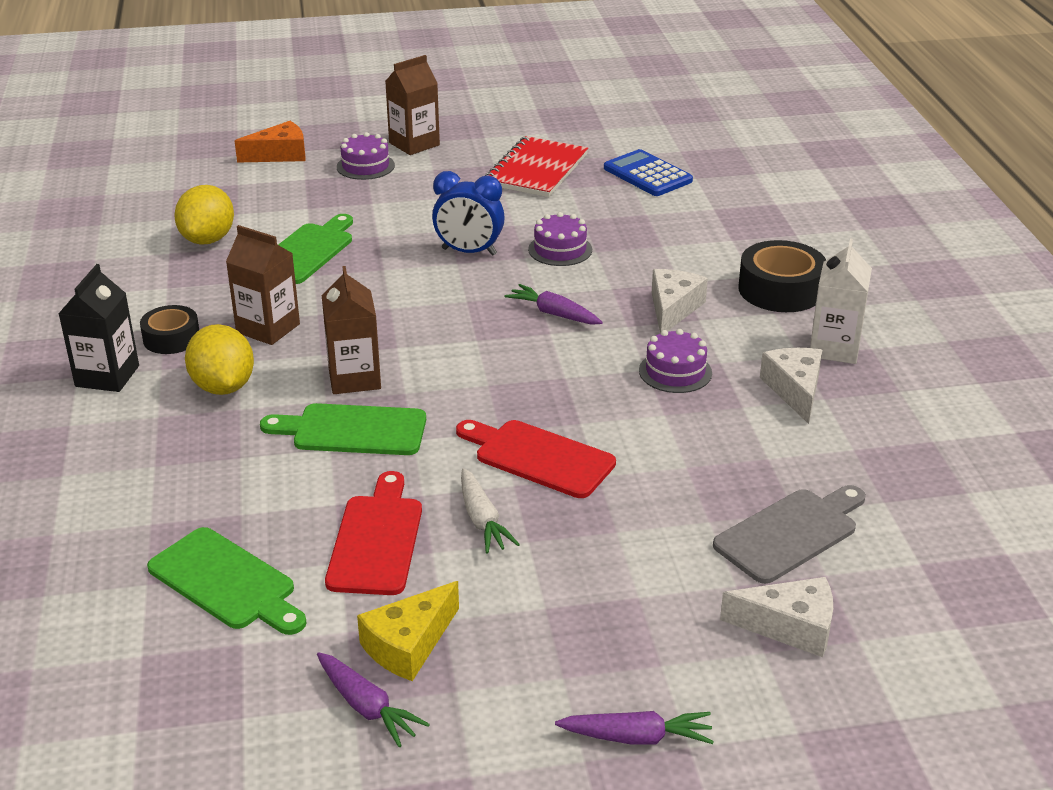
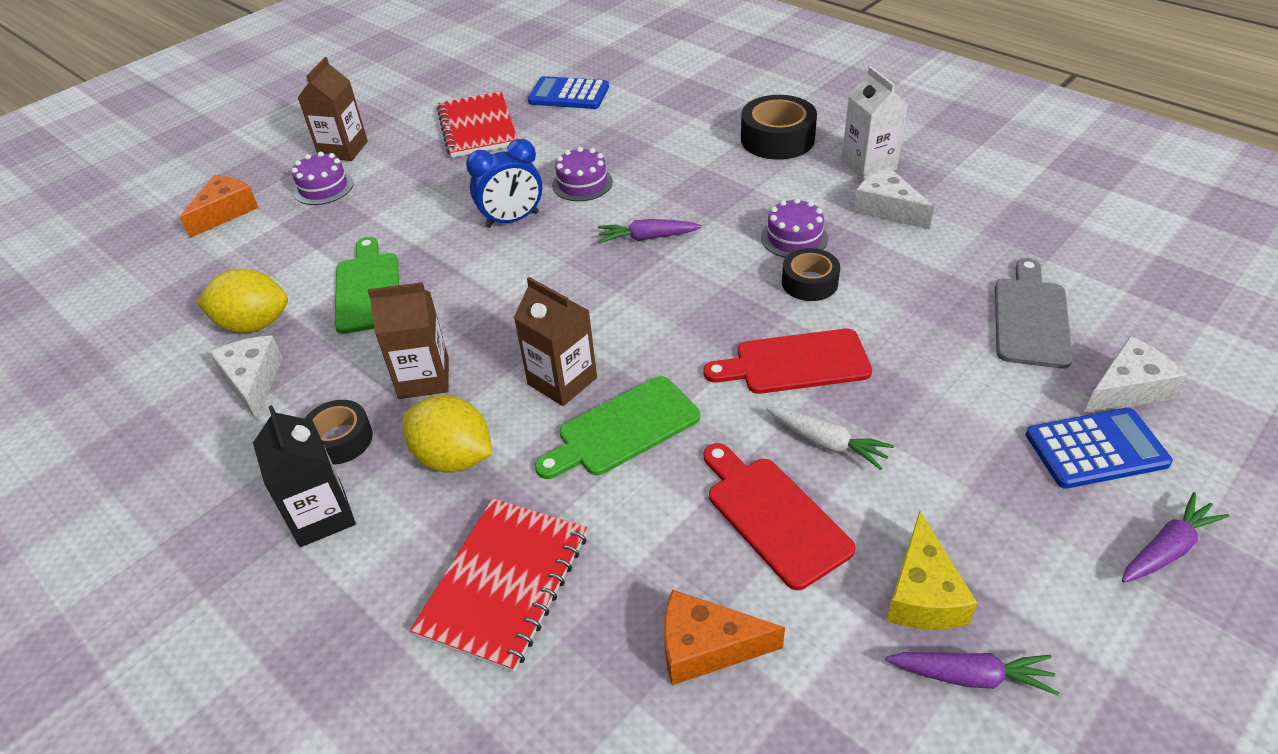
camera: 35 degrees left, 10 degrees up
(158, 475) = (504, 584): none -> red notebook
(208, 239) = (254, 324): yellow lemon -> yellow lemon turned 60 degrees counterclockwise
(227, 582) = (706, 647): green cutting board -> orange cheese
(637, 410) = (809, 282): none -> black tape
(673, 309) = (727, 190): white cheese -> white cheese (253, 382)
(690, 647) = (1096, 449): none -> blue calculator

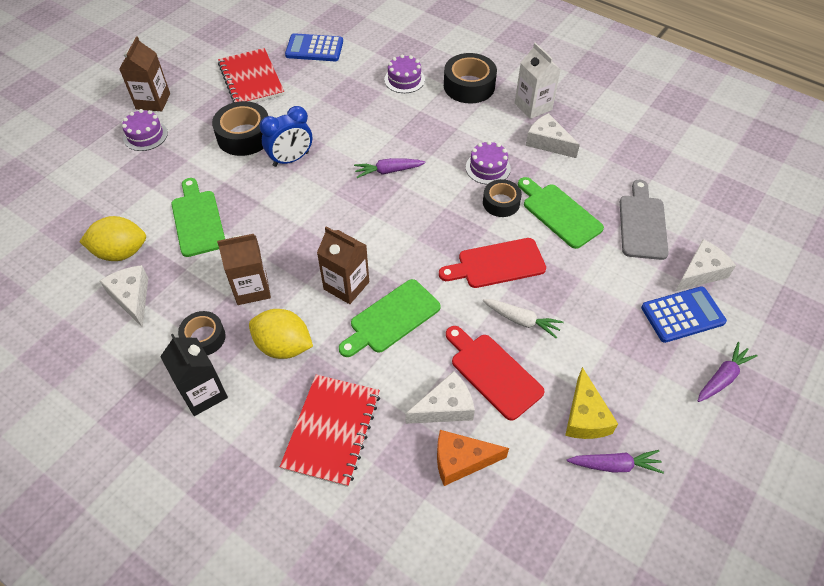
camera: 10 degrees left, 10 degrees up
(225, 212) = (75, 159): orange cheese -> none
(454, 191) = (244, 136): none -> black tape
(582, 183) = (336, 127): purple cake -> purple cake (404, 79)
(690, 563) = (445, 407): none -> white cheese
(898, 299) = (559, 213): none -> green cutting board

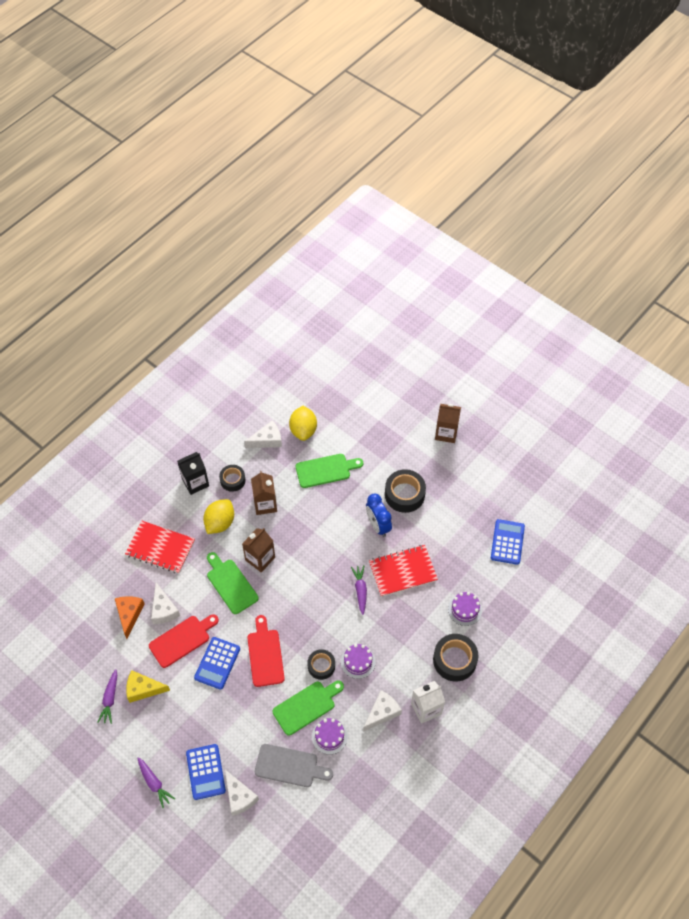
camera: 95 degrees right, 5 degrees up
(145, 135) = (409, 432): purple cake -> purple cake (329, 736)
(251, 79) = (469, 496): red notebook -> red notebook (402, 571)
(521, 320) = (217, 663): white carrot -> blue calculator

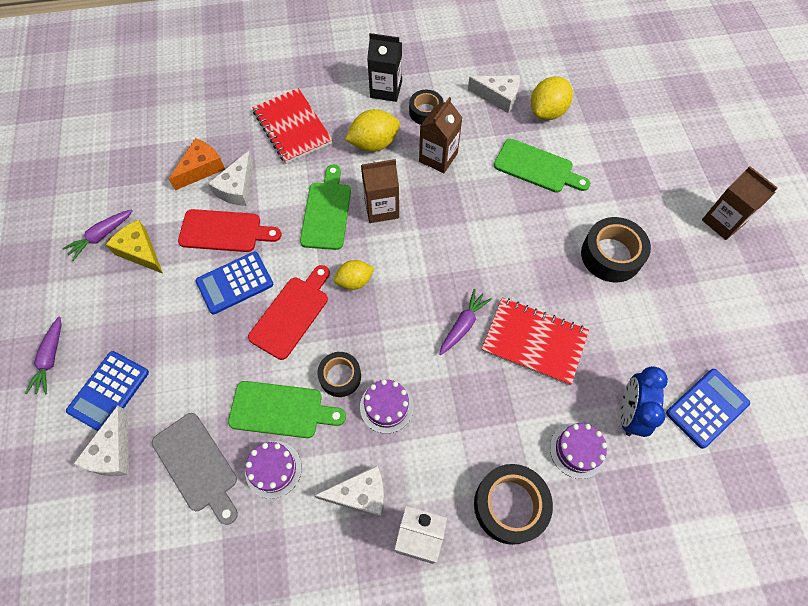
camera: 40 degrees right, 5 degrees up
(283, 611) = (354, 281): none -> yellow lemon
(378, 525) = (548, 267): blue clock -> blue clock (629, 413)

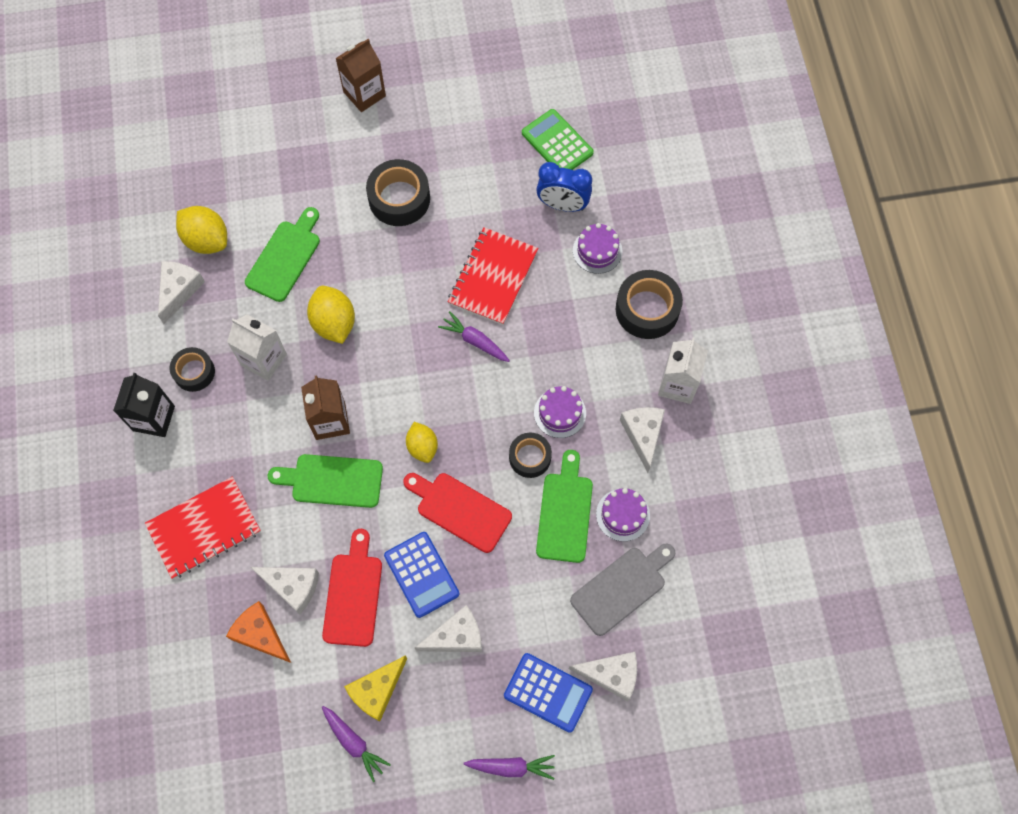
camera: 90 degrees left, 5 degrees up
(175, 312) = (456, 636): none -> white cheese
(374, 144) = (238, 431): yellow lemon -> yellow lemon (334, 323)
(438, 157) = (263, 359): brown carton -> white carton
(707, 408) = (557, 143): blue calculator -> green calculator

